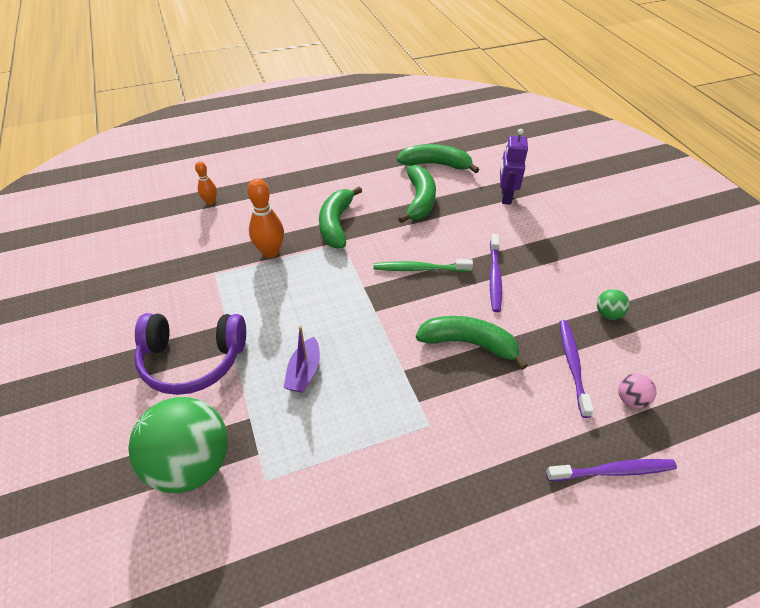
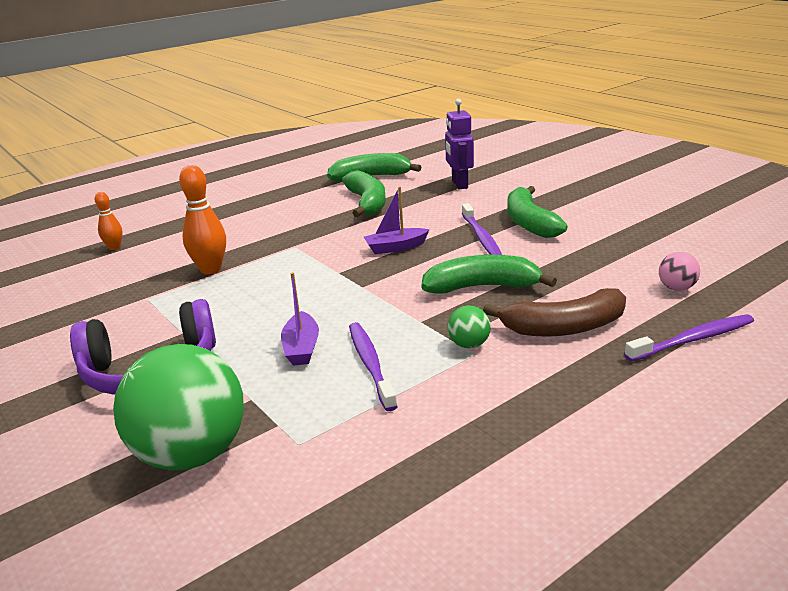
camera: 15 degrees left, 20 degrees down
(336, 224) = (280, 235): green banana -> green banana (529, 223)
(419, 269) = (395, 247): green toothbrush -> purple boat
(513, 418) = (564, 327): none -> brown banana
(572, 365) = (602, 278): purple toothbrush -> purple toothbrush (370, 364)
(608, 314) = (614, 238): green ball -> green ball (469, 345)

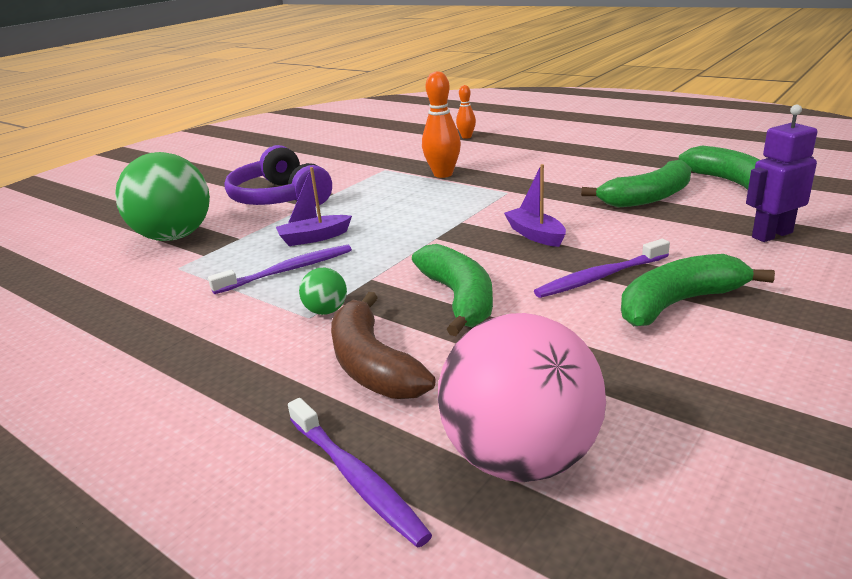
camera: 75 degrees right, 0 degrees up
(676, 288) = (520, 458): pink ball -> pink ball, size x2.37

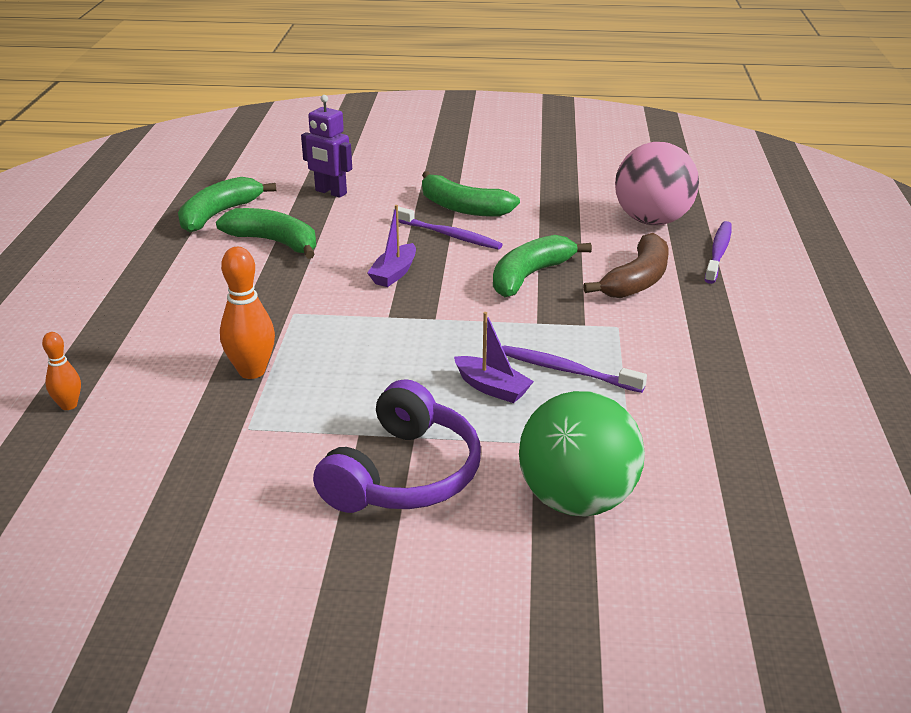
camera: 125 degrees left, 5 degrees up
(326, 311) = (603, 322): green ball -> none

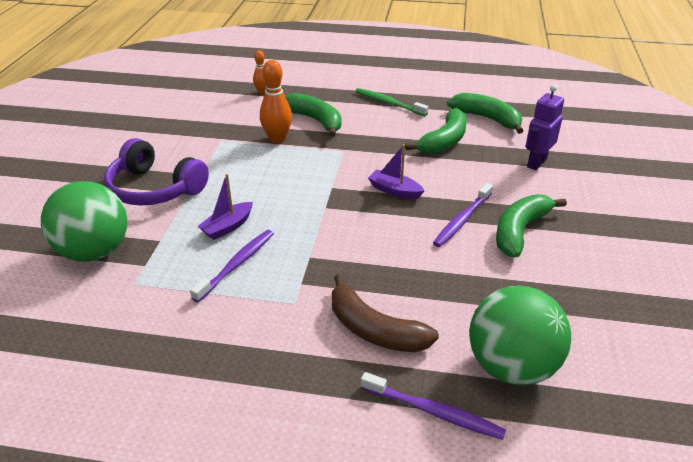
camera: 95 degrees right, 5 degrees up
(153, 281) = (388, 103): none -> green toothbrush
(530, 276) = (386, 260): green banana -> green banana (315, 120)
(652, 221) = (511, 366): pink ball -> green ball

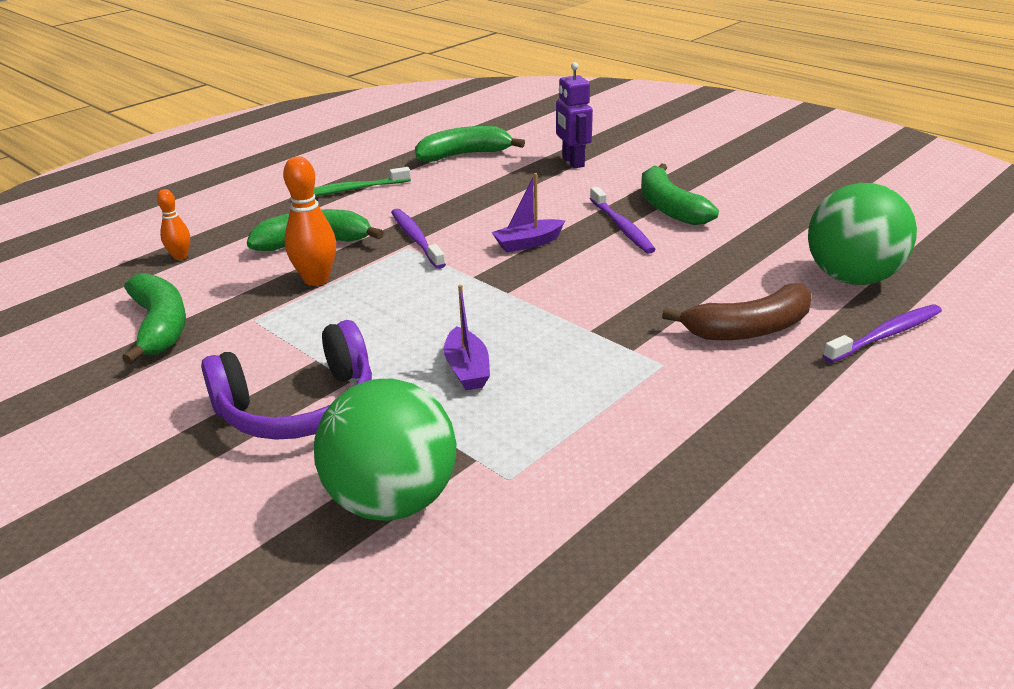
camera: 55 degrees left, 5 degrees down
(237, 264) = (553, 383): purple toothbrush -> purple toothbrush (416, 239)
(444, 141) = (472, 188): green banana -> green banana (159, 326)

